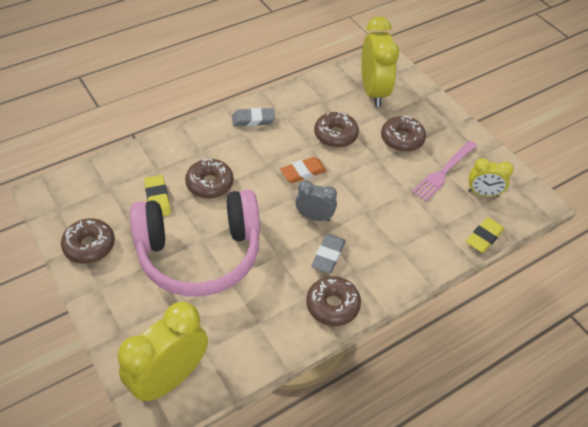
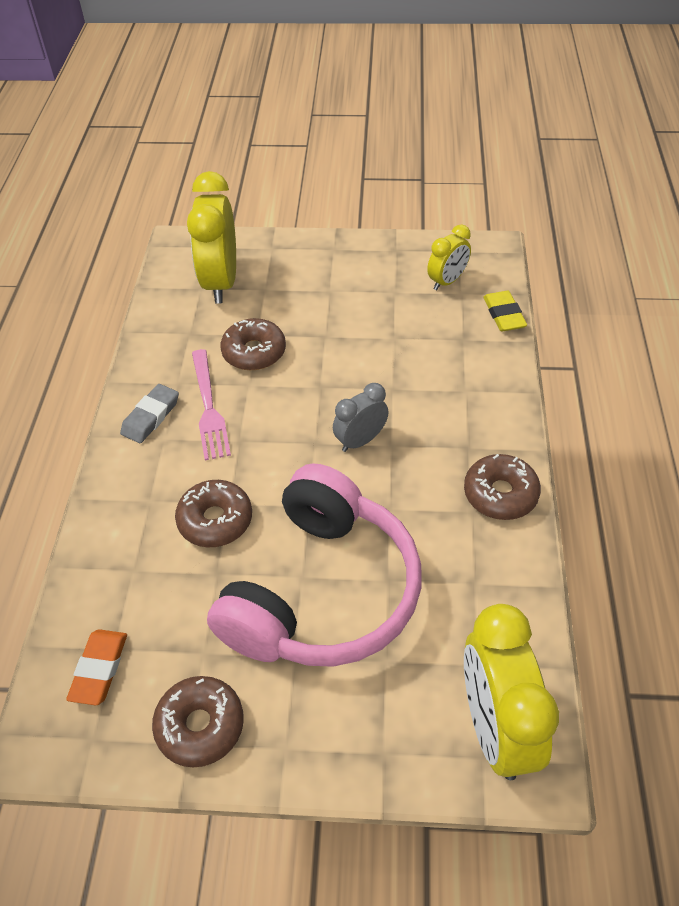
camera: 50 degrees left, 0 degrees up
(158, 198) = (188, 594): yellow eraser -> none
(303, 172) = (283, 414): orange eraser -> orange eraser (99, 669)
(328, 255) = (427, 459): grey eraser -> none
(373, 92) = (221, 282): yellow clock -> yellow clock turned 120 degrees counterclockwise
(402, 139) = (315, 300): brown donut -> none
(443, 172) = (393, 294): pink fork -> pink fork (209, 408)

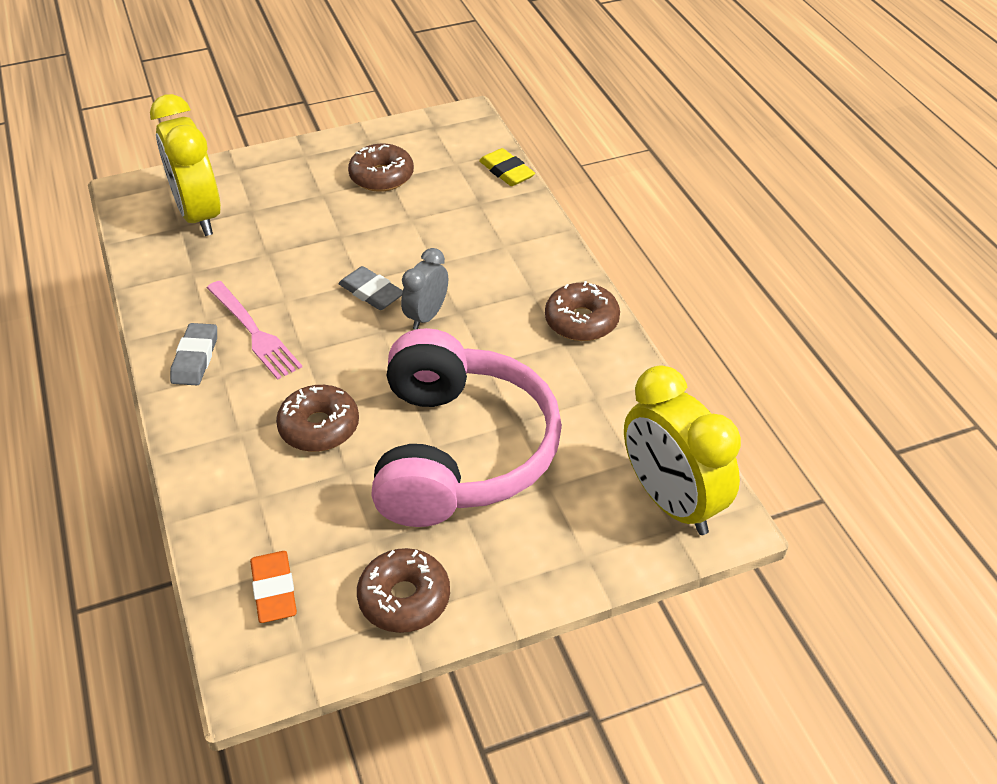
camera: 25 degrees left, 5 degrees down
(254, 352) = (273, 270): brown donut -> brown donut (382, 176)
(324, 401) = (371, 292): none -> grey eraser
(447, 281) = (436, 156): yellow clock -> none

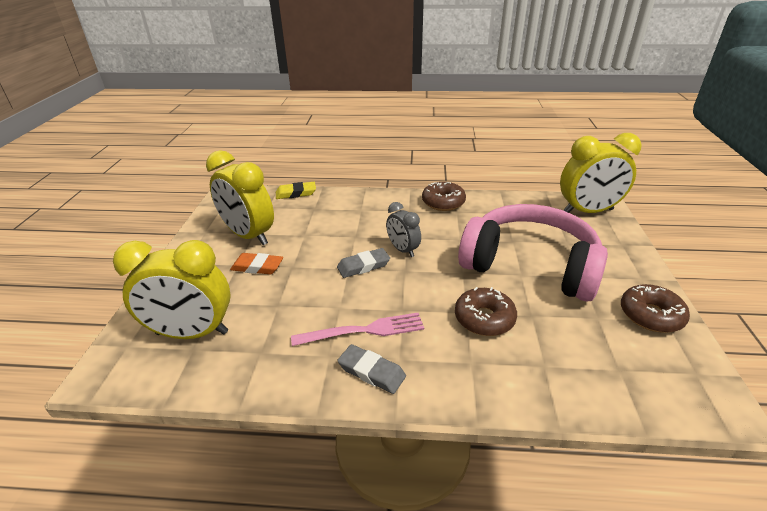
camera: 65 degrees left, 10 degrees down
(274, 590) = (641, 376): orange eraser -> orange eraser (257, 267)
(382, 176) = (249, 235): brown donut -> yellow clock

